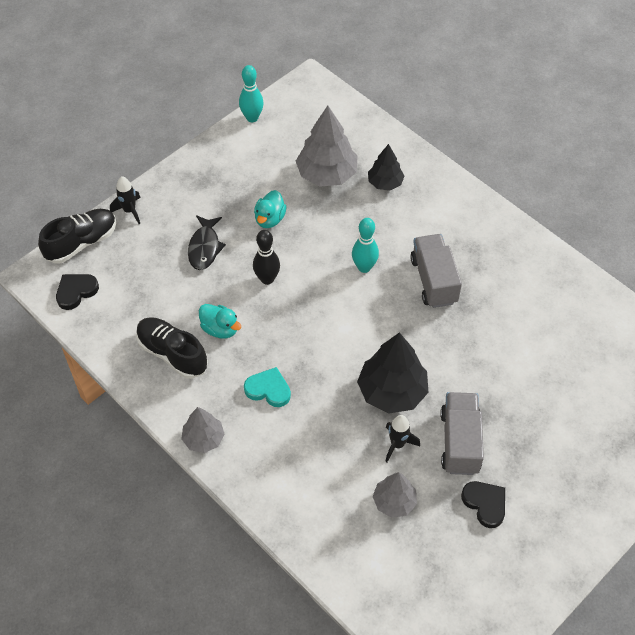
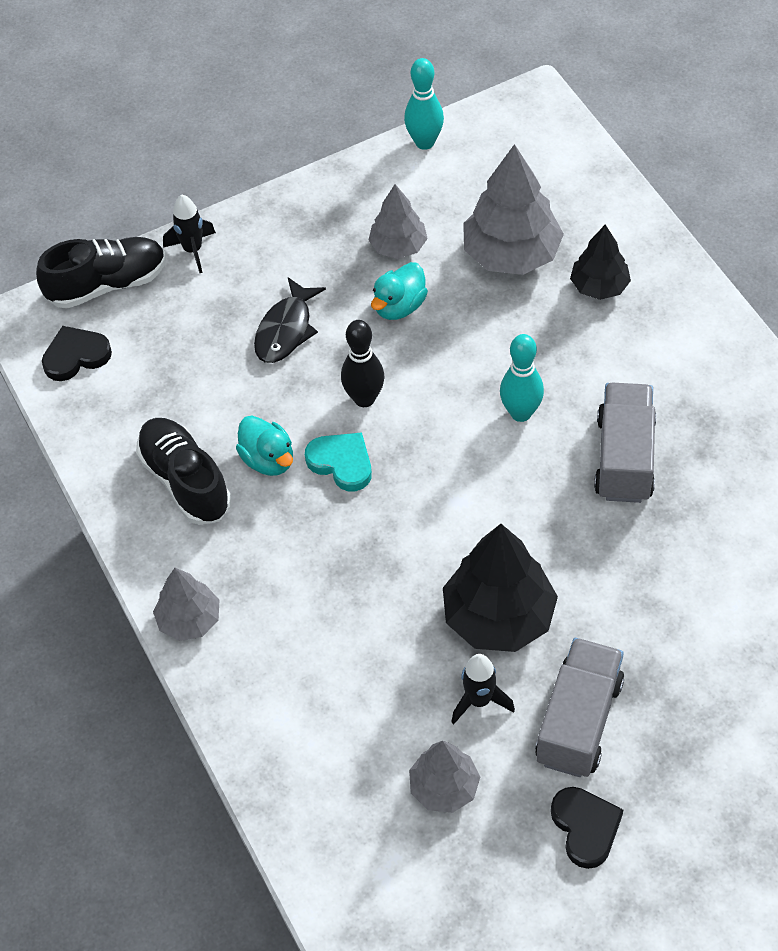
camera: 20 degrees right, 0 degrees up
(257, 183) = (398, 246): none -> grey tree
(268, 389) = (310, 569): turquoise heart -> turquoise heart (341, 463)

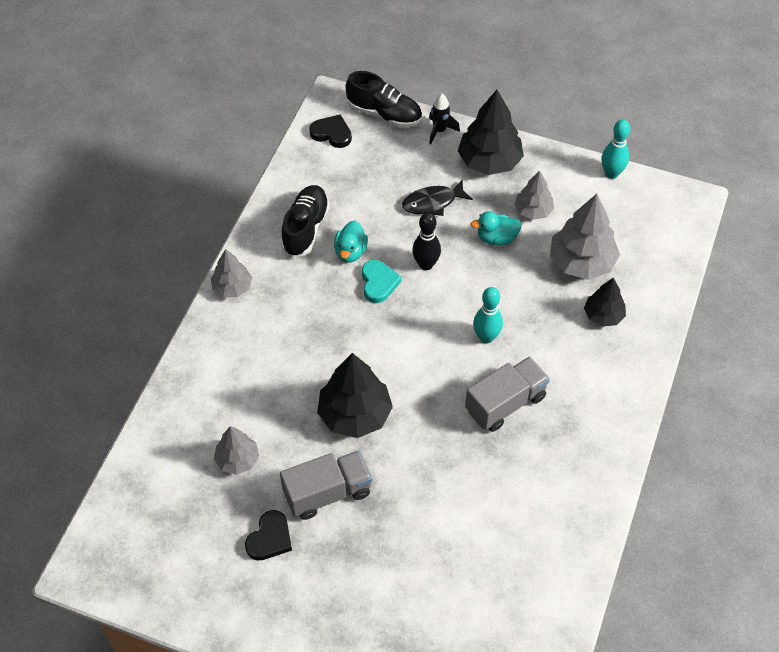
camera: 45 degrees right, 0 degrees up
(288, 236) = (489, 161): none -> black tree
(479, 701) = (299, 440): black rocket -> none

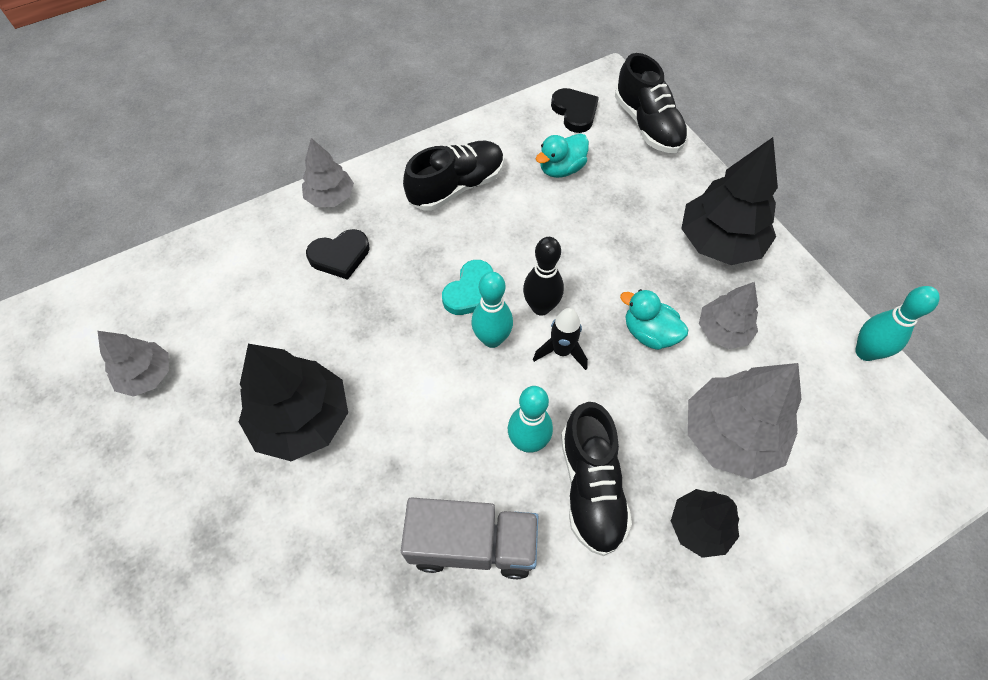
camera: 40 degrees right, 5 degrees up
(270, 538) = (78, 490): black heart -> black heart (340, 256)
(327, 493) = (183, 488): grey truck -> none
(350, 252) = (476, 239): turquoise duck -> turquoise duck (561, 168)
(416, 300) = (492, 339): none -> turquoise bowling pin
(433, 203) = (613, 245): black fish -> none
(439, 131) = (692, 176): black rocket -> black rocket (561, 351)
(537, 335) = (591, 487): none -> black shoe

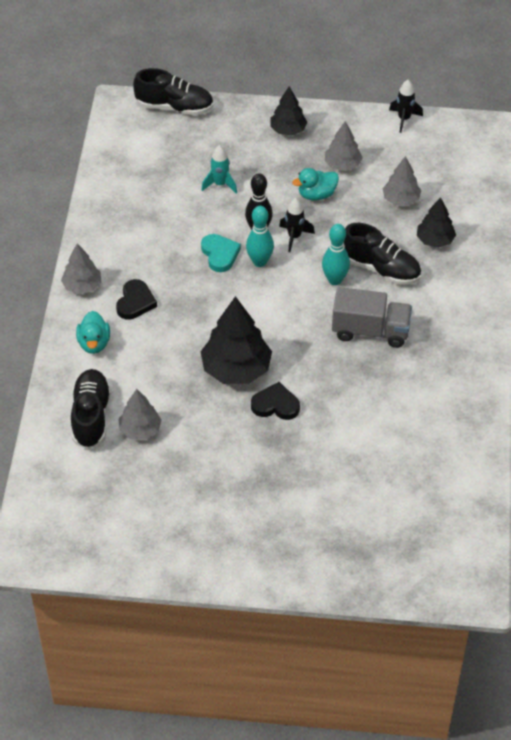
camera: 55 degrees left, 10 degrees down
(456, 186) = (134, 221): black shoe -> black shoe (91, 416)
(473, 544) = (370, 331): grey truck -> grey truck turned 60 degrees clockwise
(561, 168) = (169, 166): turquoise duck -> turquoise duck (94, 343)
(575, 112) = (130, 134): black heart -> black heart (275, 405)
(577, 228) = (220, 184): none -> turquoise rocket
(720, 242) = (288, 130): black tree -> black tree, size x0.59
(730, 435) = (401, 199): grey tree -> grey tree, size x0.59
(865, 352) = (404, 119): turquoise bowling pin -> black rocket

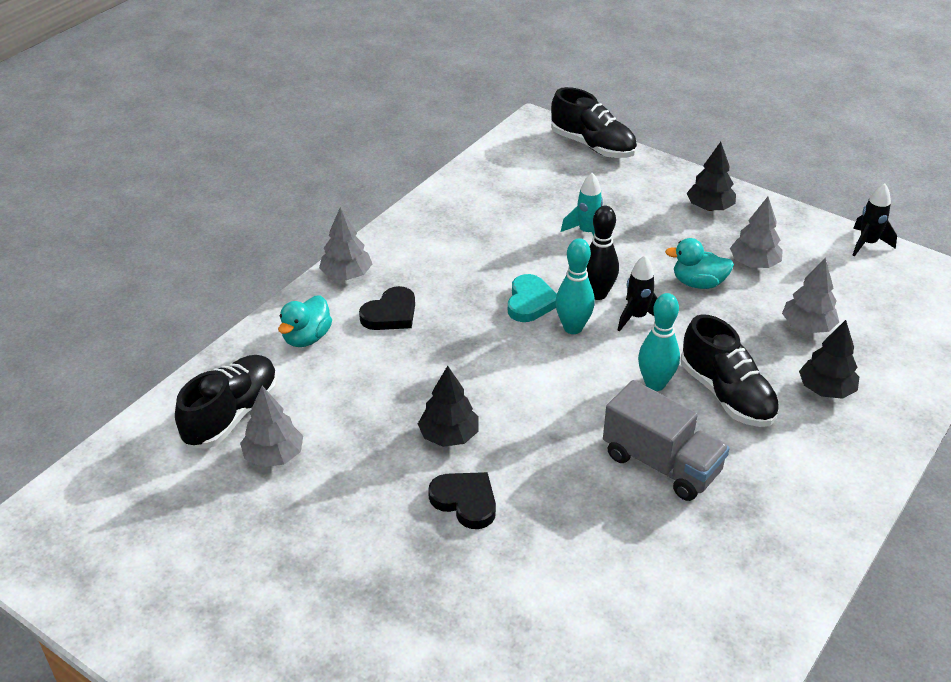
camera: 30 degrees right, 10 degrees down
(236, 369) = (449, 436): black tree -> black tree, size x0.59

